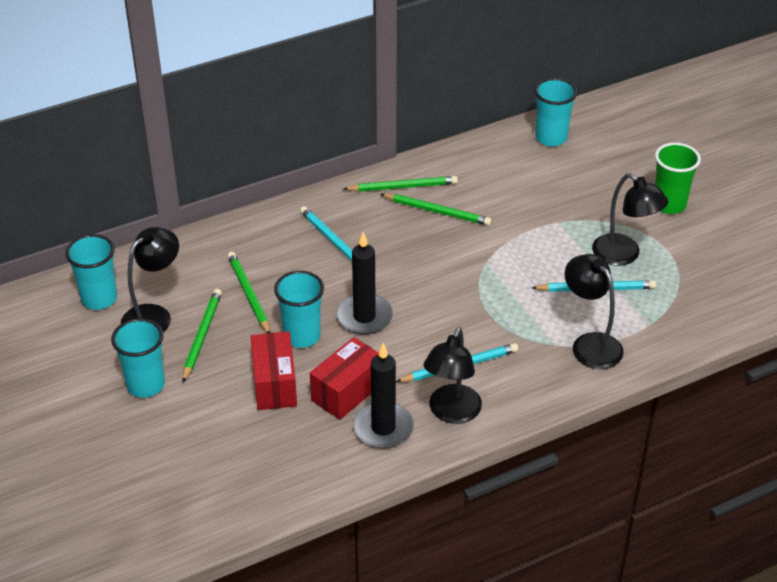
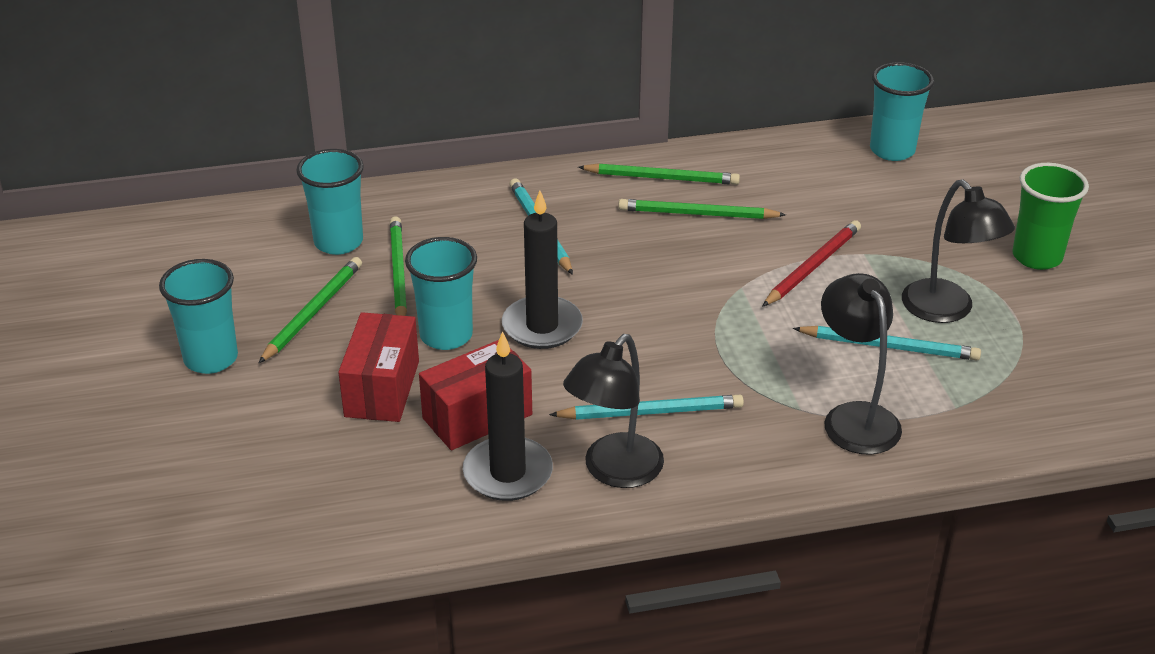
camera: 15 degrees right, 5 degrees down
(99, 299) = (203, 246): turquoise cup -> turquoise cup (338, 242)
(154, 315) = (263, 277): black lamp -> none
(437, 211) = (697, 214): green pencil -> green pencil turned 150 degrees clockwise
(527, 238) = (812, 266): none -> red pencil

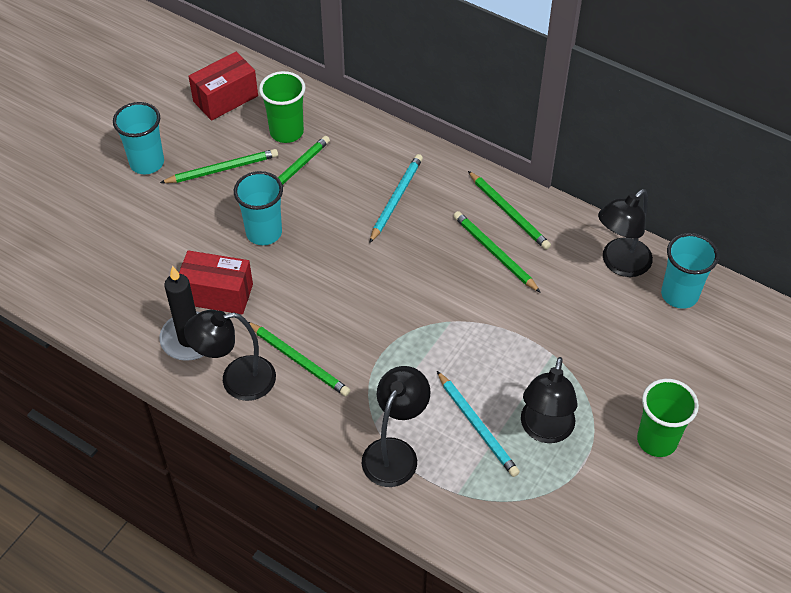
camera: 45 degrees right, 15 degrees up
(338, 242) = (286, 132): turquoise cup -> green cup
(382, 389) = (196, 242): red box -> red box (225, 98)
(542, 326) = (316, 264): black candle -> none
(651, 412) = (299, 360): turquoise pencil -> green pencil
(812, 266) = (510, 339): red pencil -> none
(813, 158) = (619, 264): none -> black lamp

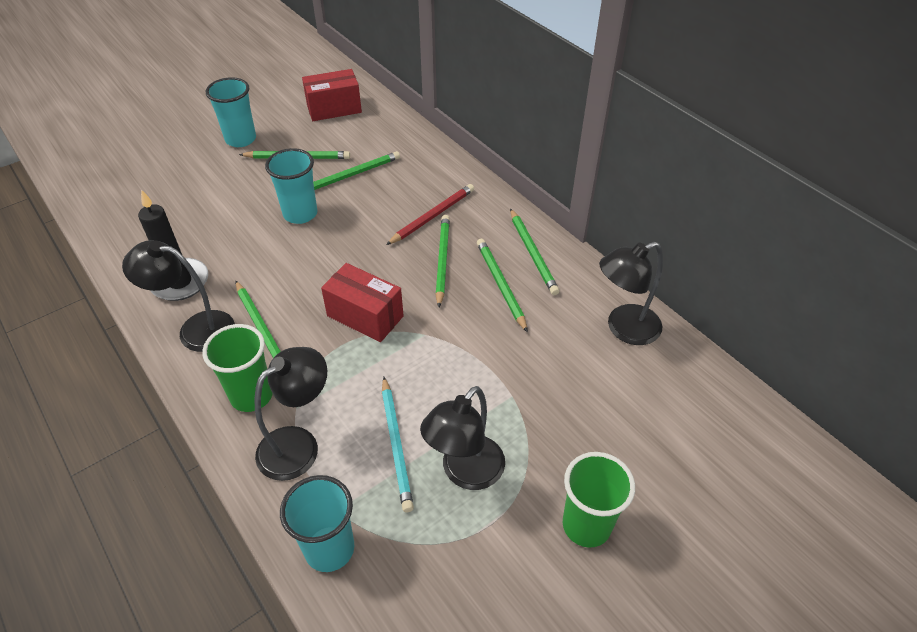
camera: 20 degrees right, 5 degrees down
(217, 294) = (228, 252): red box -> red box (365, 316)
(286, 132) = (368, 143): green cup -> green cup (251, 395)
(396, 199) = (432, 216): turquoise pencil -> red pencil
(429, 243) = (442, 260): none -> green pencil
(679, 295) = (677, 376): turquoise cup -> turquoise cup (329, 549)

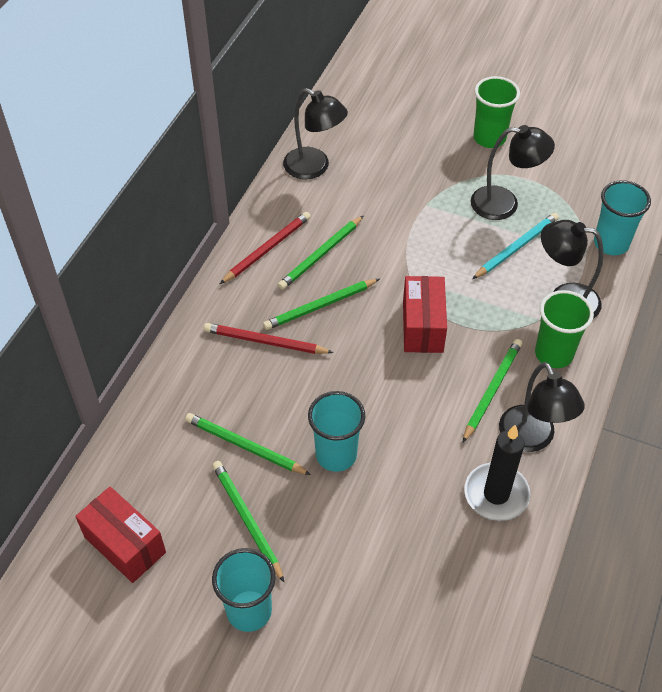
camera: 120 degrees left, 5 degrees up
(533, 253) = (267, 249): green pencil -> red pencil

